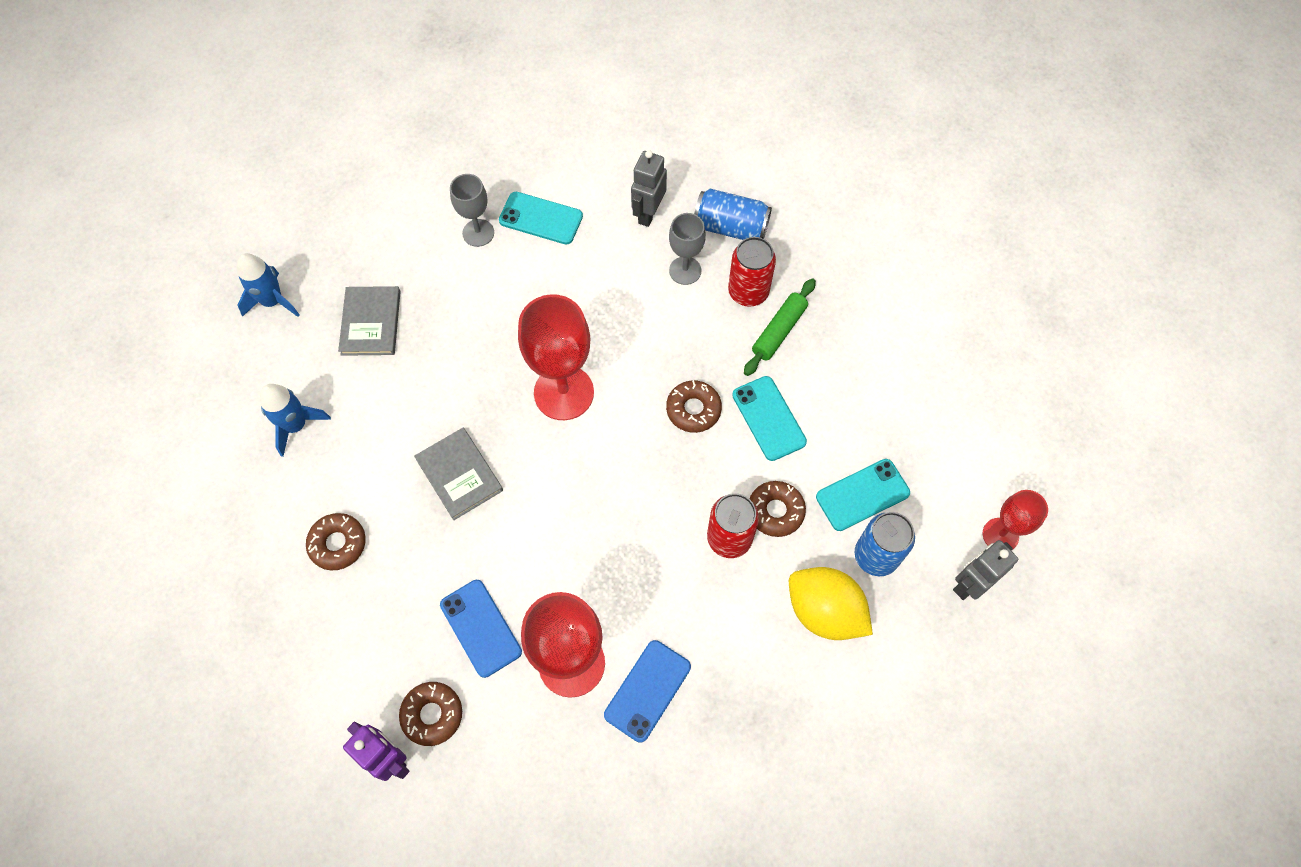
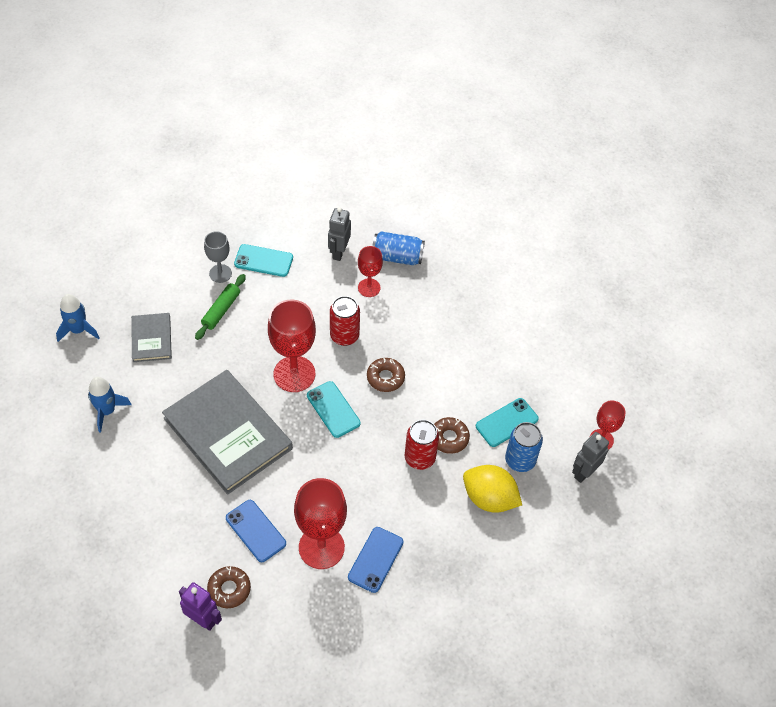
camera: 10 degrees left, 10 degrees down
(338, 544) = (148, 486): brown donut -> none
(459, 475) = (227, 433): grey book -> grey book, size x2.02
(685, 270) = (369, 288): grey goblet -> red goblet
(748, 292) = (414, 298): red can -> red can (344, 336)
(769, 418) = (438, 379): turquoise phone -> turquoise phone (333, 409)
(779, 331) = (438, 322): green rolling pin -> green rolling pin (221, 310)

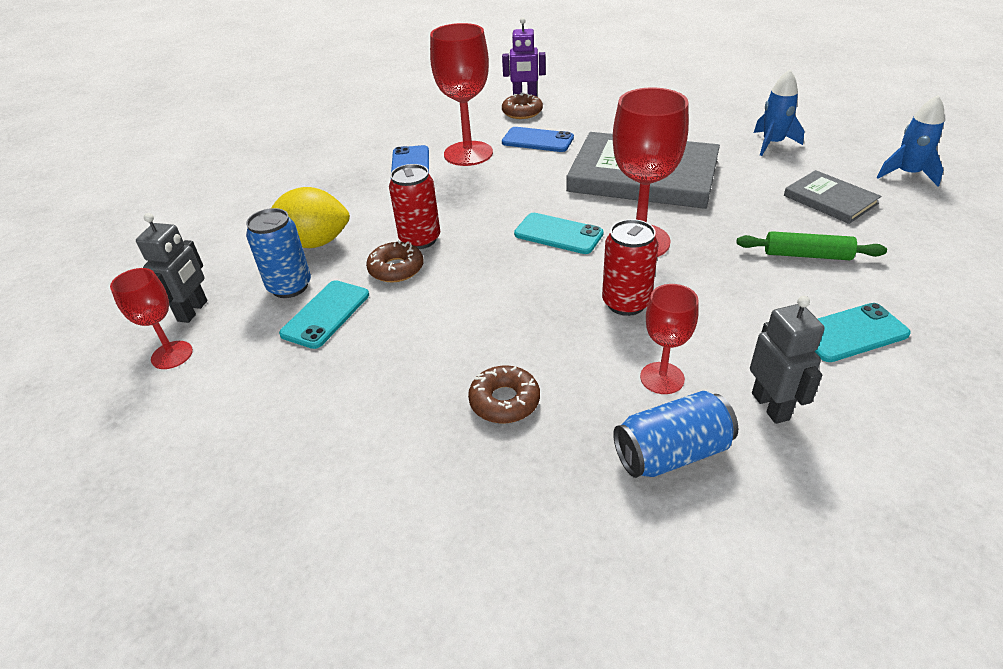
camera: 155 degrees right, 15 degrees down
(220, 273) = (874, 289): grey goblet -> none
(221, 310) = (806, 255): green rolling pin -> green rolling pin turned 75 degrees counterclockwise
(385, 377) = (526, 287): brown donut -> brown donut (504, 401)

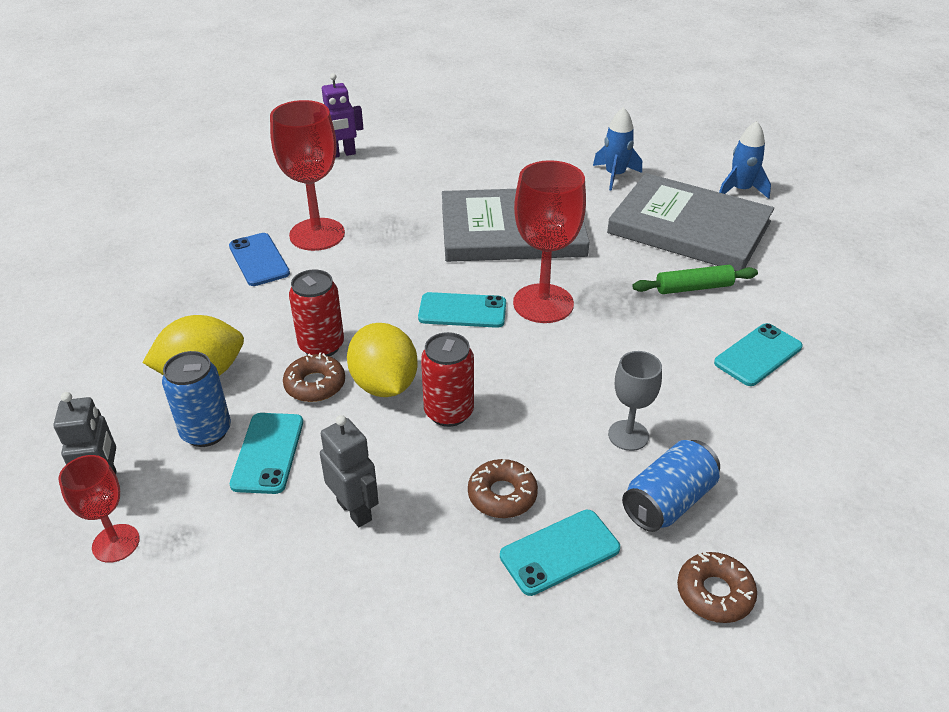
camera: 25 degrees left, 0 degrees up
(453, 281) = (384, 385): none -> yellow lemon
(522, 112) = (349, 174): brown donut -> brown donut (714, 593)
(530, 470) = (559, 552): none -> turquoise phone
(537, 140) = (384, 206): blue phone -> none
(626, 303) = (562, 370): red can -> red can (449, 412)
(662, 378) = (628, 435): red goblet -> grey goblet
(770, 406) = (725, 437): grey robot -> grey robot (355, 510)
(830, 200) = (689, 227): grey book -> grey book, size x2.02

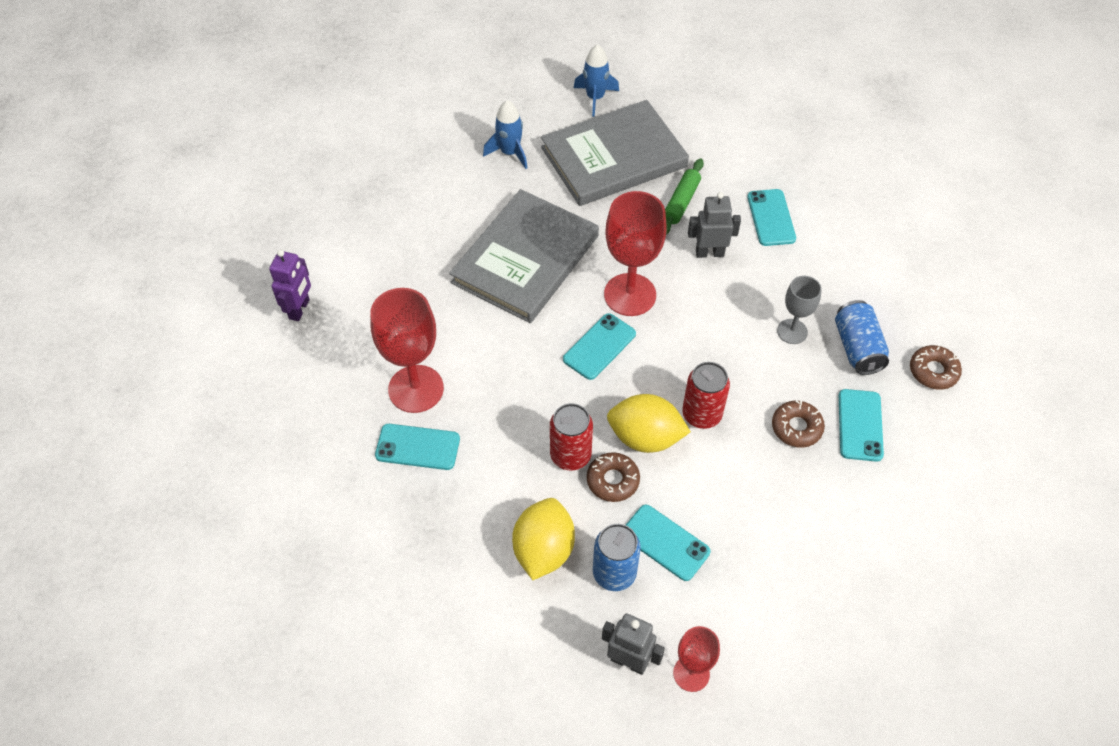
camera: 55 degrees left, 15 degrees up
(259, 260) = (417, 447): blue phone -> turquoise phone
(355, 510) = (755, 515): grey robot -> grey robot (709, 253)

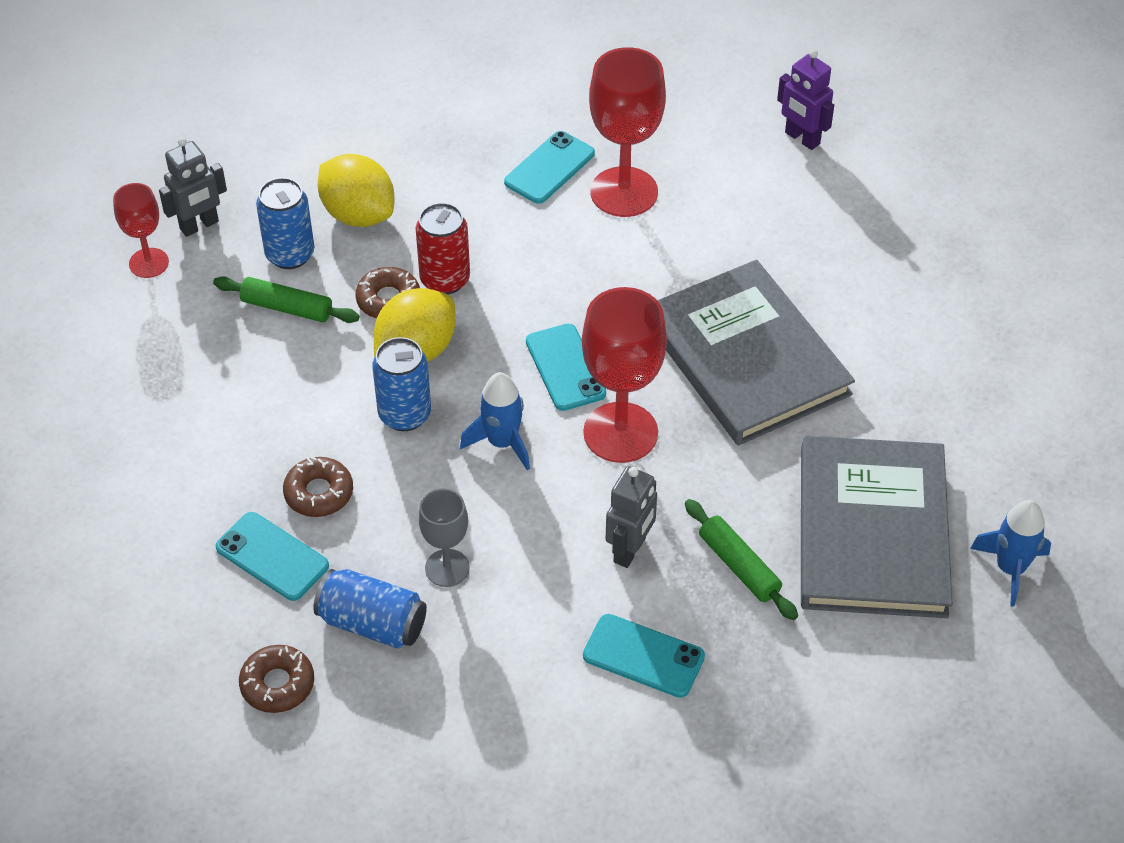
camera: 120 degrees right, 5 degrees down
(510, 153) = (948, 420): blue rocket -> blue rocket (502, 442)
(665, 542) = (287, 308): turquoise phone -> green rolling pin
(701, 414) = (404, 414): red can -> blue can

